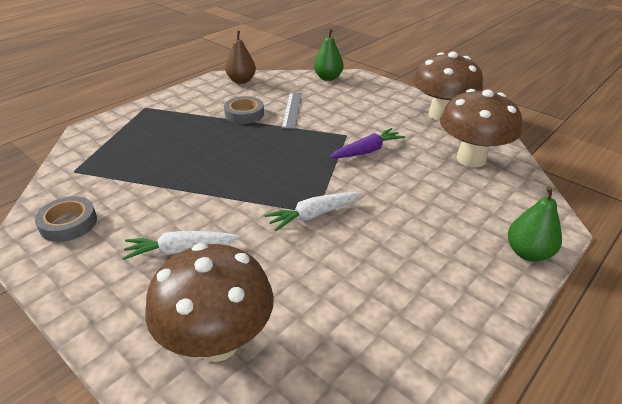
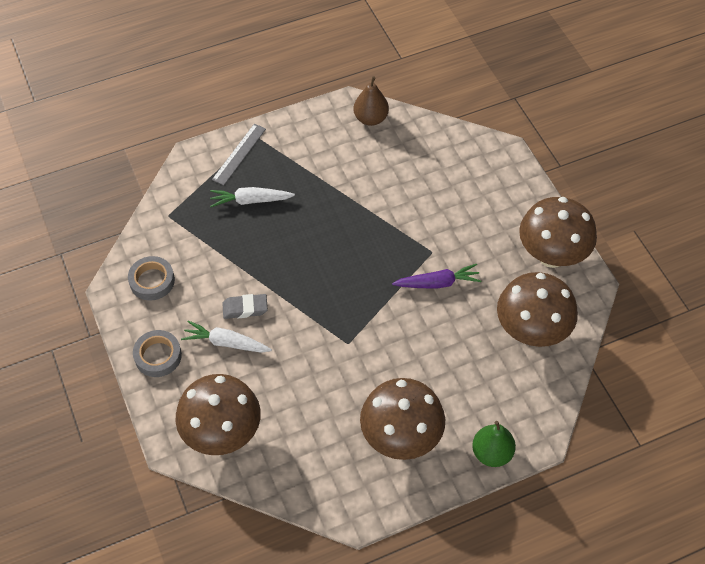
camera: 25 degrees right, 20 degrees up
(190, 216) = (245, 308): none -> grey eraser
(244, 114) = (348, 182): grey tape -> grey tape (158, 356)
(292, 110) = (399, 191): grey ruler -> grey ruler (239, 154)
(313, 215) = (344, 346): white carrot -> white carrot (250, 200)
(328, 78) = (469, 144): green pear -> none
(430, 271) = (401, 437): none -> brown mushroom

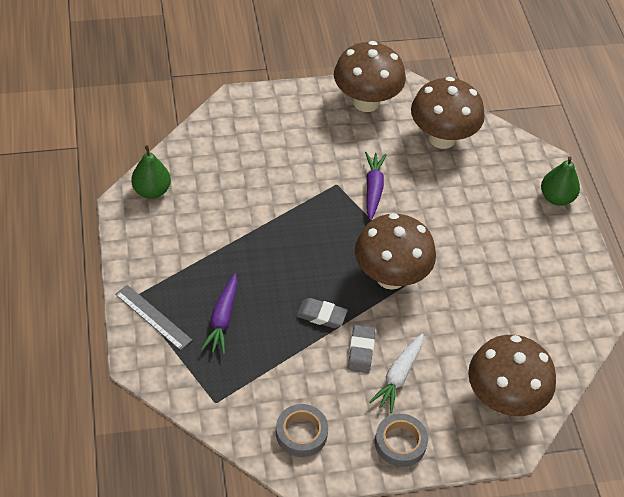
camera: 80 degrees left, 5 degrees down
(250, 200) = (222, 319): white carrot -> purple carrot
(275, 271) = (321, 315): none -> grey eraser
(370, 118) = (152, 191): brown pear -> green pear
(401, 437) = (531, 257): brown mushroom -> brown mushroom (390, 277)

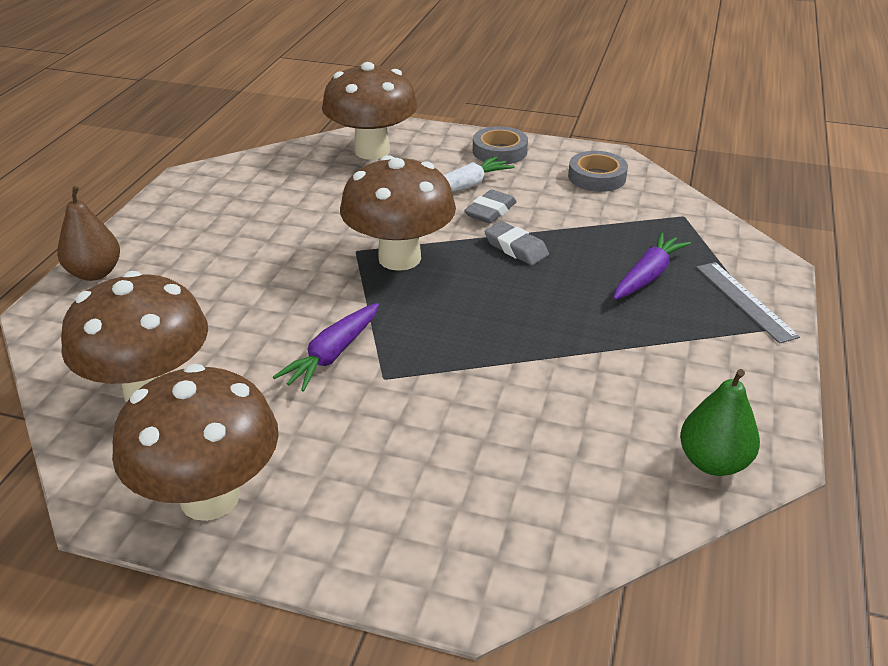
camera: 150 degrees left, 15 degrees down
(556, 198) = (95, 273): green pear -> brown pear

